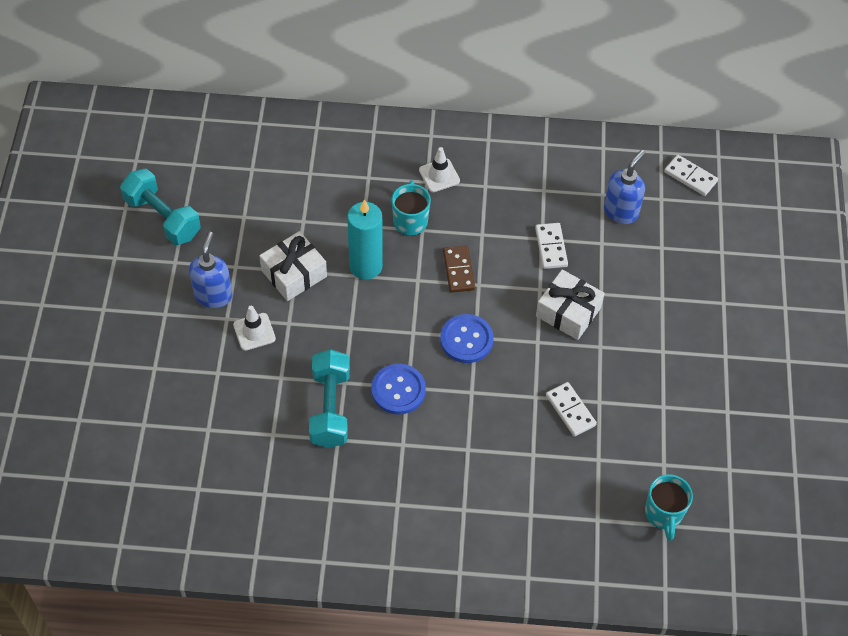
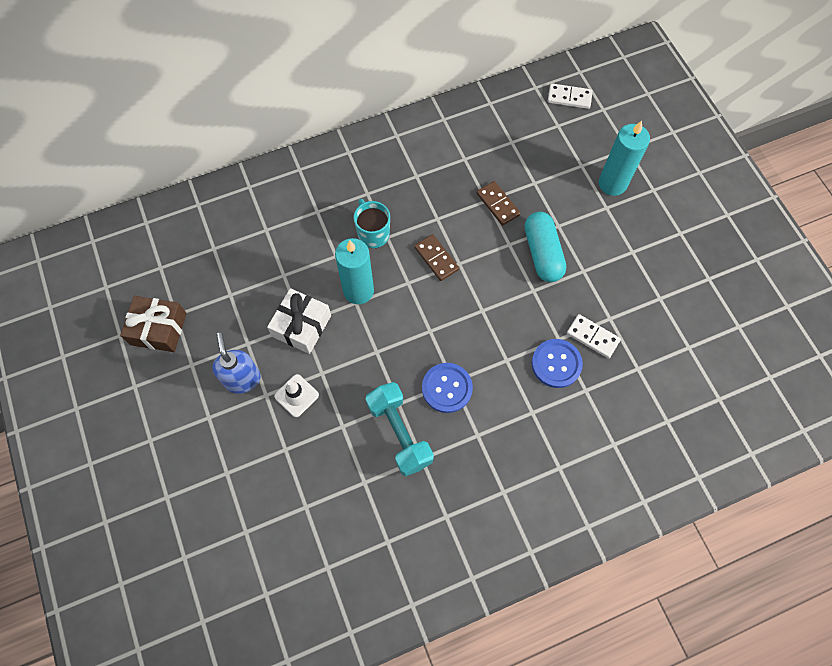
camera: 25 degrees left, 10 degrees up
(162, 218) = (158, 329): turquoise dumbbell -> brown gift
(439, 175) = (374, 183): white traffic cone -> none
(466, 339) = (476, 316): blue button -> blue button (556, 364)
(551, 247) = (498, 204): white domino -> brown domino
(568, 312) = (542, 253): white gift -> turquoise capsule
(621, 211) = (534, 149): blue soap dispenser -> none
(663, 514) = (713, 390): turquoise mug -> none
(683, 278) = (612, 184): none -> turquoise candle

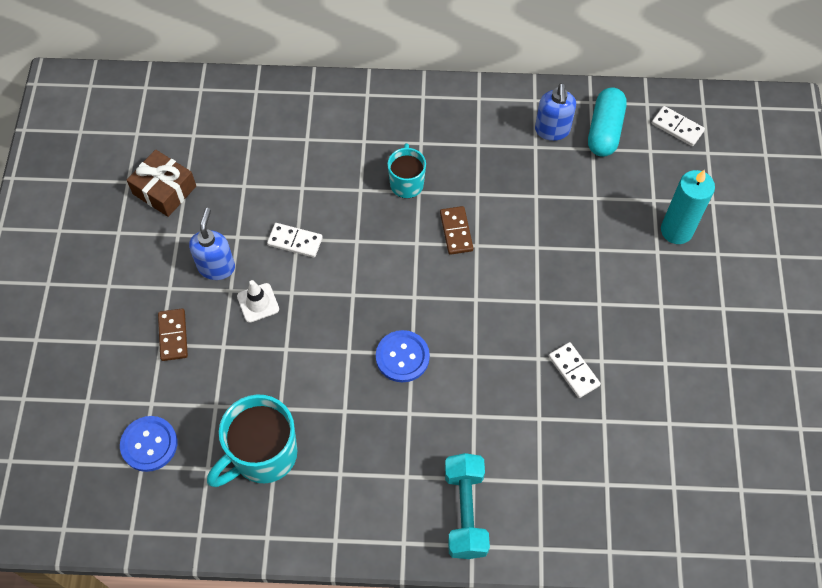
camera: 25 degrees right, 5 degrees down
(301, 326) = (295, 241): white gift -> white domino
(358, 291) = (365, 231): turquoise candle -> none
(371, 532) = (263, 455): none -> turquoise mug
(399, 433) = (335, 378): turquoise dumbbell -> turquoise dumbbell (465, 511)
(471, 139) = (552, 130): none -> blue soap dispenser
(498, 204) = (545, 204): brown domino -> brown domino (173, 336)
(542, 253) = (566, 269): turquoise capsule -> turquoise capsule (604, 130)
(556, 364) = (522, 381): blue button -> blue button (149, 444)

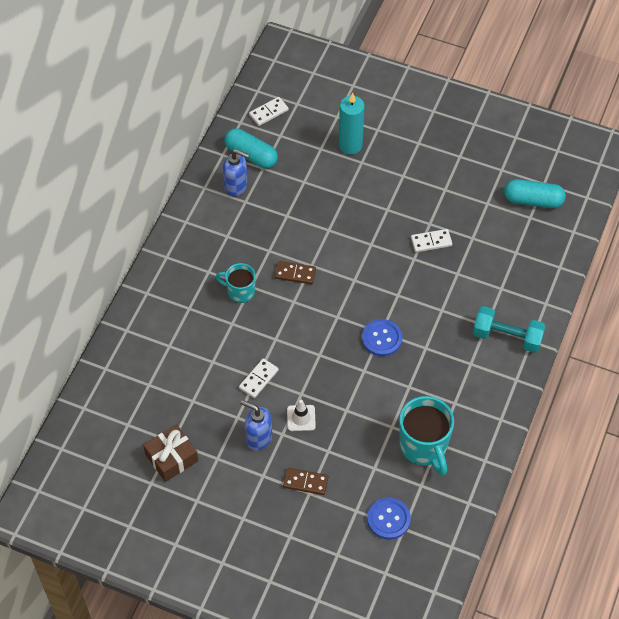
camera: 70 degrees left, 5 degrees down
(704, 483) = (533, 200): none -> turquoise capsule

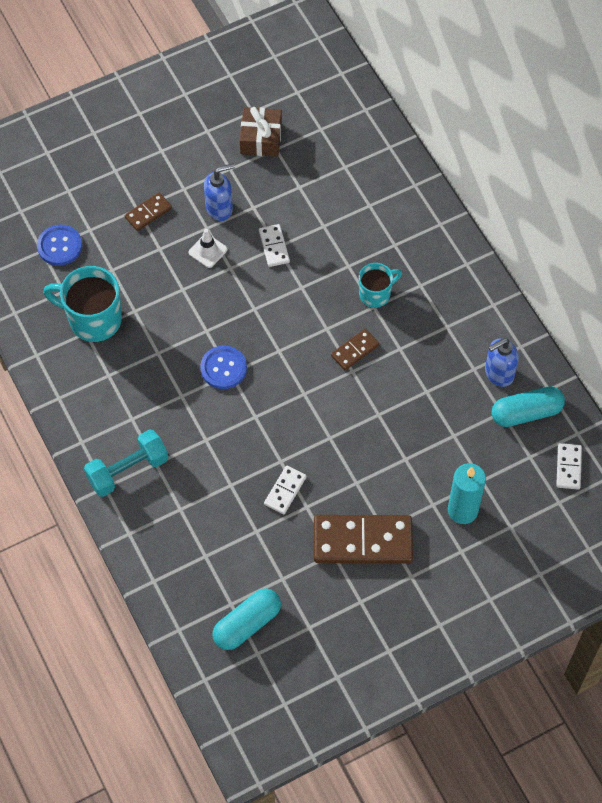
camera: 130 degrees right, 5 degrees up
(422, 180) = (362, 541): none -> brown domino

